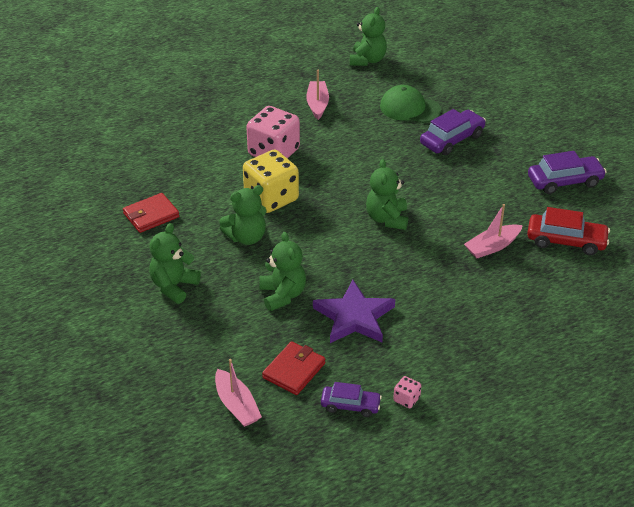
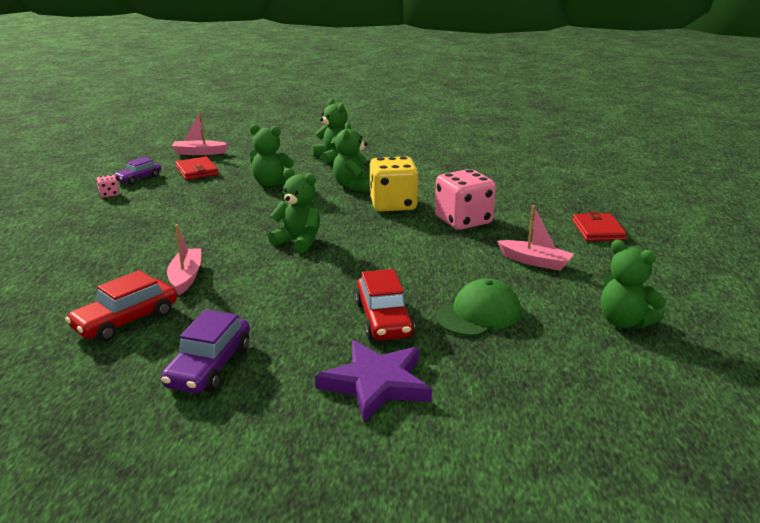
camera: 120 degrees right, 15 degrees down
(151, 215) = (424, 164): red wallet -> red wallet (598, 230)
(354, 317) = (209, 199): purple star -> purple star (376, 384)
(452, 139) = (383, 319): purple car -> red car

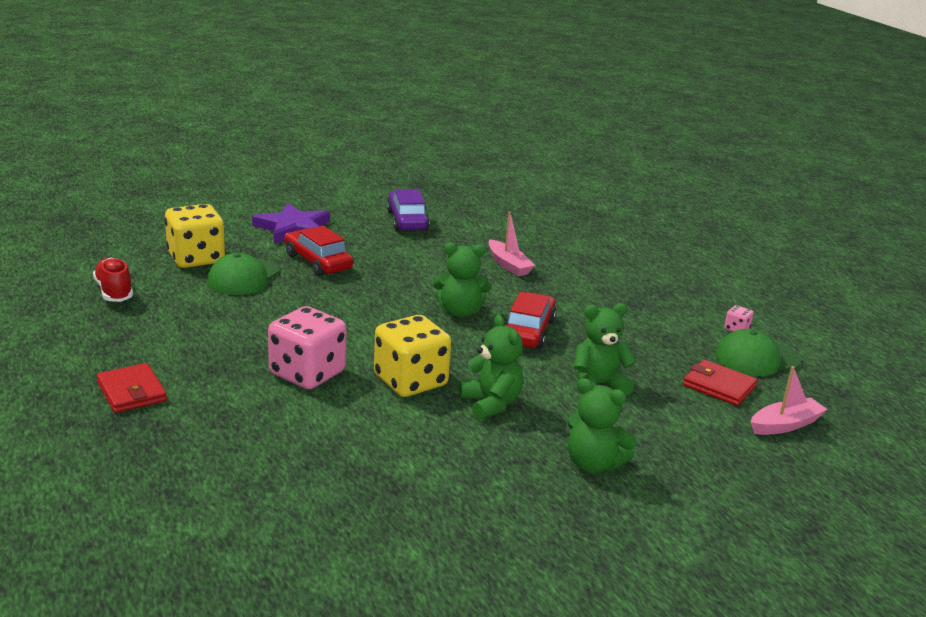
camera: 150 degrees right, 0 degrees up
(125, 321) = (500, 233): red car -> red car (528, 331)
(138, 178) = (757, 358): purple car -> green cap
(526, 353) = (196, 258): none -> yellow dice
(535, 262) = (204, 334): pink boat -> none
(624, 322) = (114, 291): green teddy bear -> red shoe

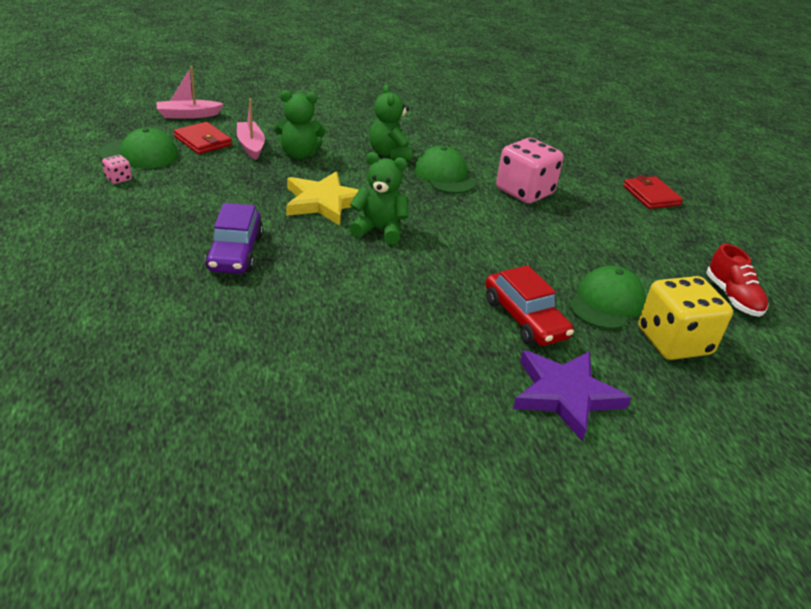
camera: 170 degrees left, 10 degrees up
(407, 221) = (390, 397): purple car -> purple car (235, 252)
(410, 381) = (444, 176): yellow dice -> green cap
(508, 265) = (288, 286): pink boat -> pink boat (251, 146)
(528, 331) = (324, 202): red car -> yellow star
(593, 464) = (343, 116): green teddy bear -> none

